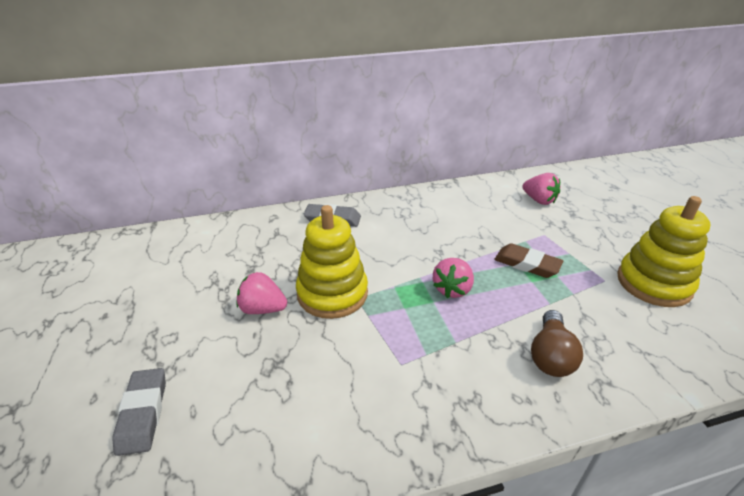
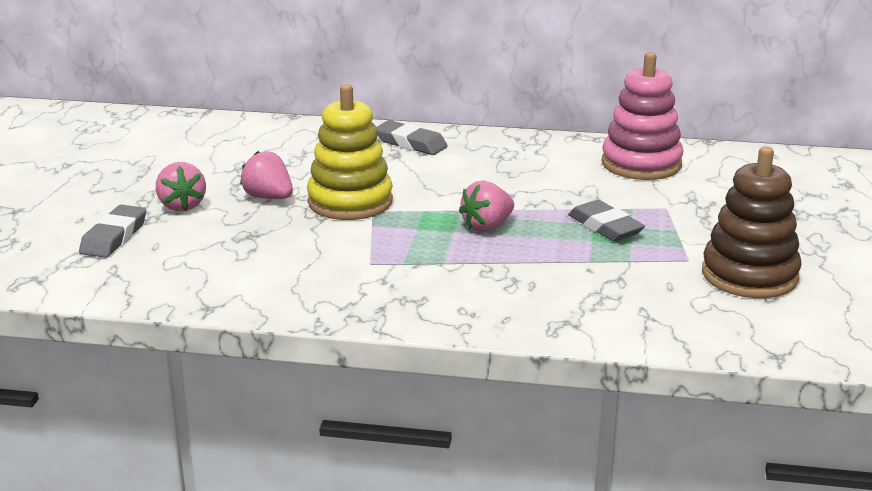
camera: 25 degrees right, 10 degrees down
(493, 199) = (641, 164): none -> pink stacking toy
(527, 264) = (605, 227): brown eraser -> grey eraser
(539, 200) = (707, 176): pink strawberry -> pink strawberry (182, 205)
(550, 355) = (536, 294): brown light bulb -> none
(653, 283) = (749, 275): yellow stacking toy -> brown stacking toy

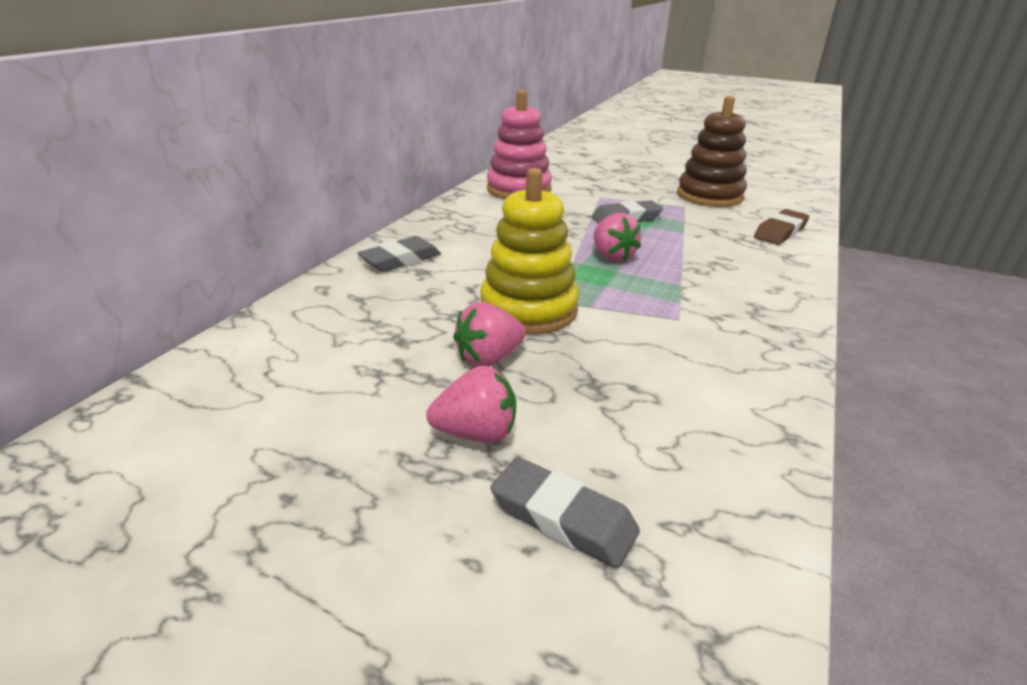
camera: 75 degrees left, 5 degrees up
(649, 321) = (780, 232): none -> brown eraser

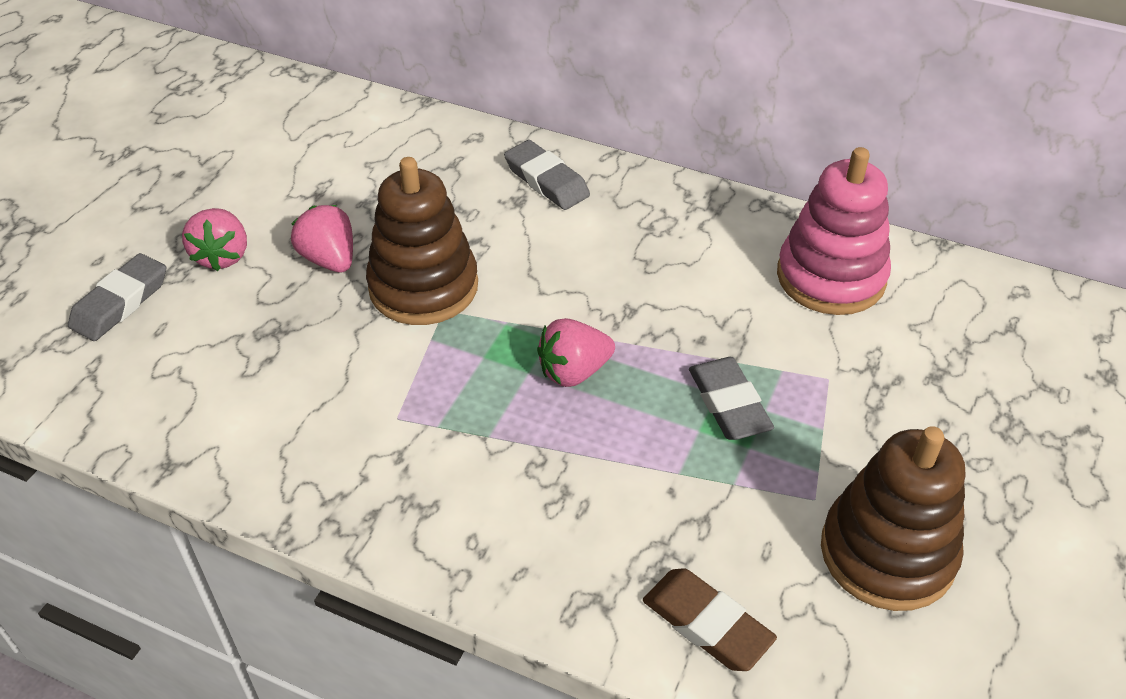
camera: 90 degrees right, 15 degrees up
(528, 310) = (423, 287): yellow stacking toy -> brown stacking toy

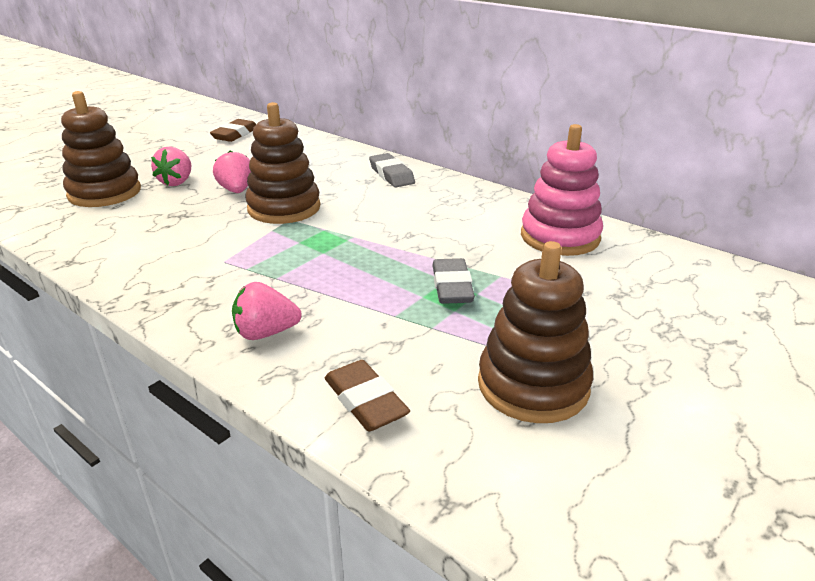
camera: 15 degrees right, 15 degrees down
(120, 303) = (104, 193): grey eraser -> brown stacking toy
(248, 118) = (235, 134): none -> brown eraser
(574, 371) = (353, 256): pink strawberry -> pink strawberry (266, 333)

